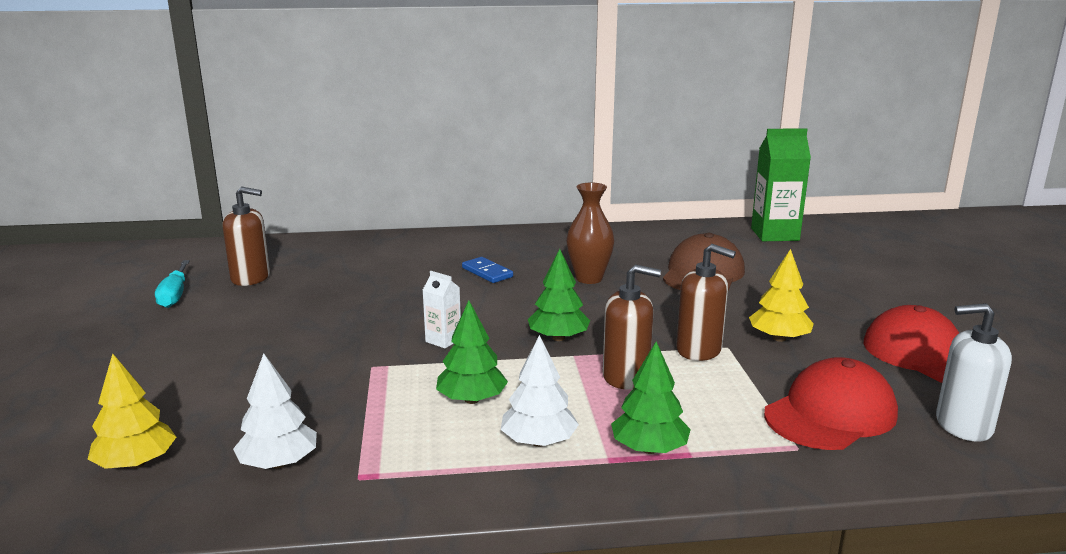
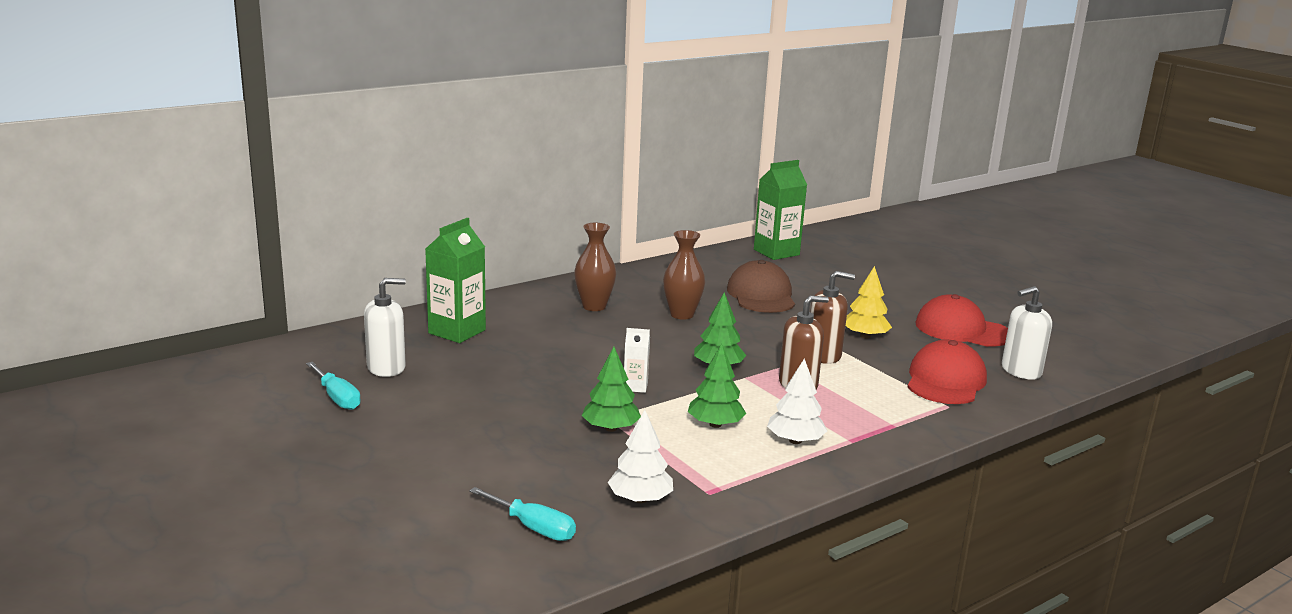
camera: 30 degrees left, 0 degrees up
(136, 463) = (533, 528): yellow tree -> turquoise screwdriver
(251, 278) = (386, 368): brown soap dispenser -> white soap dispenser
(354, 258) = (457, 331): none -> green carton
(487, 272) = (594, 324): blue domino -> none
(510, 256) = (594, 306): none -> brown vase
(649, 449) = (867, 428): green tree -> green tree (610, 428)

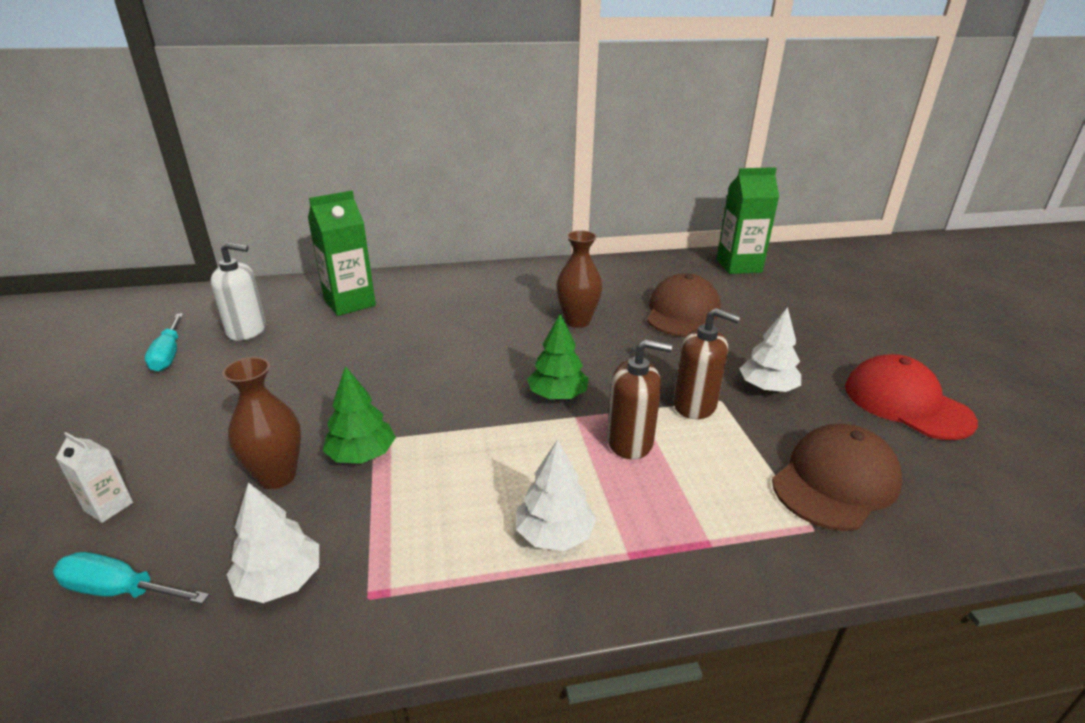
camera: 25 degrees right, 10 degrees up
(533, 528) = (120, 590): turquoise screwdriver -> turquoise screwdriver turned 135 degrees clockwise
(594, 306) = (500, 297): brown vase -> brown vase (277, 476)
(635, 386) = (444, 403): white carton -> white carton (108, 506)
(715, 424) = (480, 480): green tree -> none
(865, 336) = (767, 388): yellow tree -> white tree
(945, 381) = (835, 481): red cap -> brown cap
(1021, 371) = (963, 490): white soap dispenser -> none

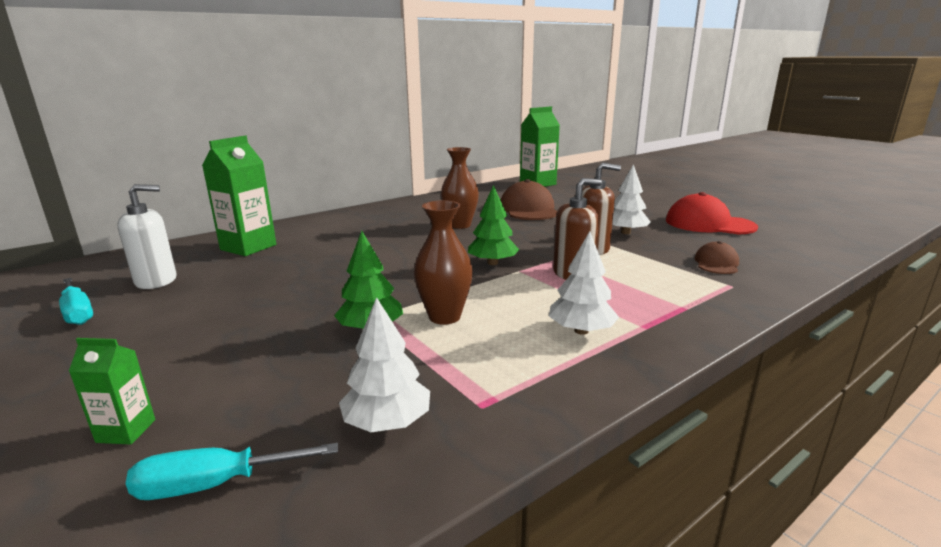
camera: 25 degrees left, 10 degrees down
(108, 506) = (126, 431): white carton -> green carton
(277, 476) = (303, 361): brown vase -> brown vase (444, 317)
(835, 481) = (716, 263): brown cap -> brown cap, size x0.55

